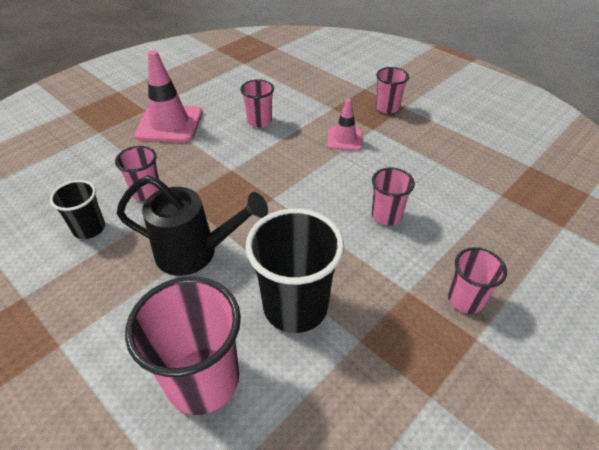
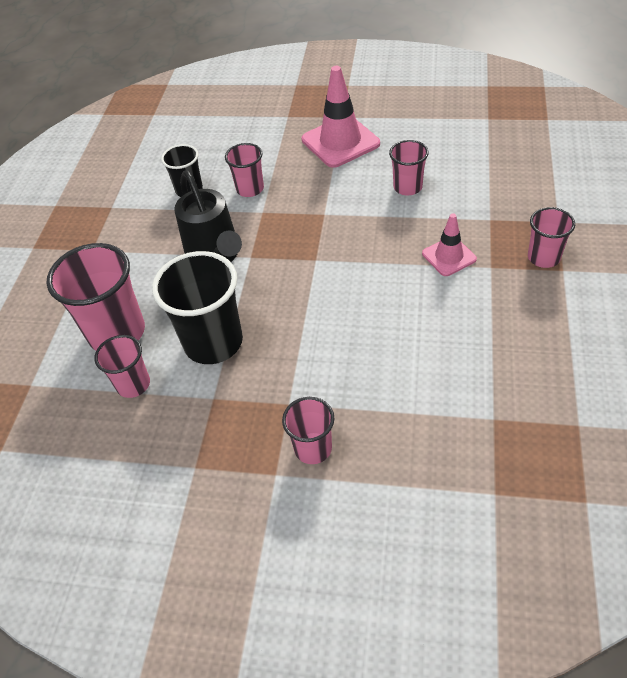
camera: 60 degrees right, 5 degrees up
(386, 215) = (368, 343): pink cup -> pink cup (133, 384)

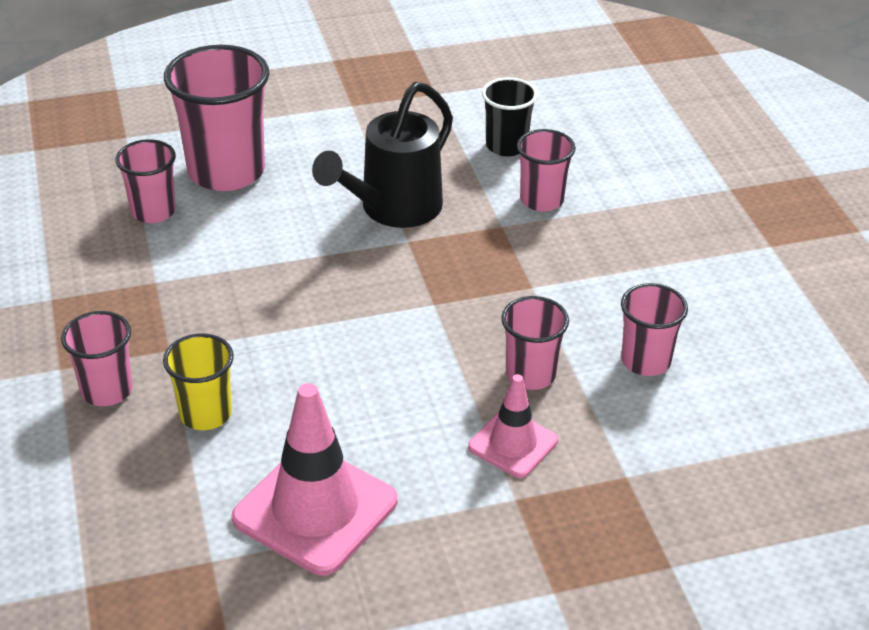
camera: 60 degrees right, 10 degrees down
(213, 342) = (242, 254): black cup -> none
(340, 142) = (706, 260): pink traffic cone -> pink traffic cone (315, 510)
(361, 395) = (205, 414): none -> yellow cup
(543, 257) = (570, 561): pink cup -> pink cup (530, 374)

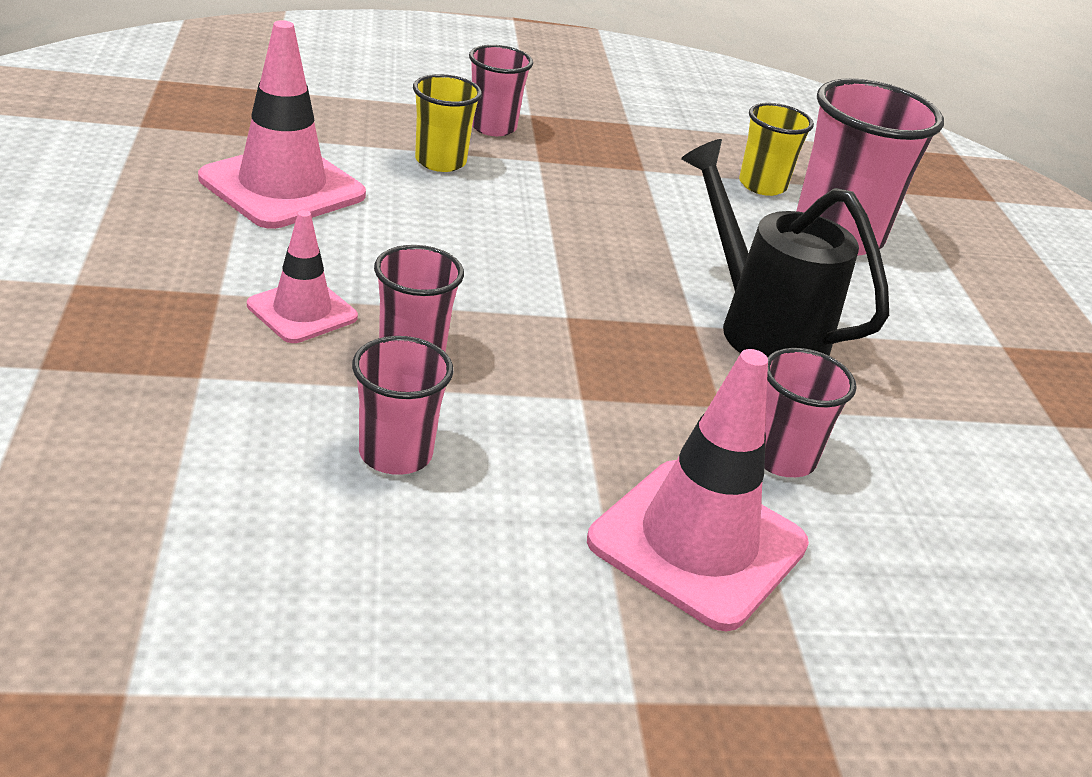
camera: 95 degrees right, 5 degrees down
(153, 211) = (762, 185): pink cup -> yellow cup
(506, 146) = (922, 459): black cup -> none
(642, 230) = (697, 543): none -> pink traffic cone

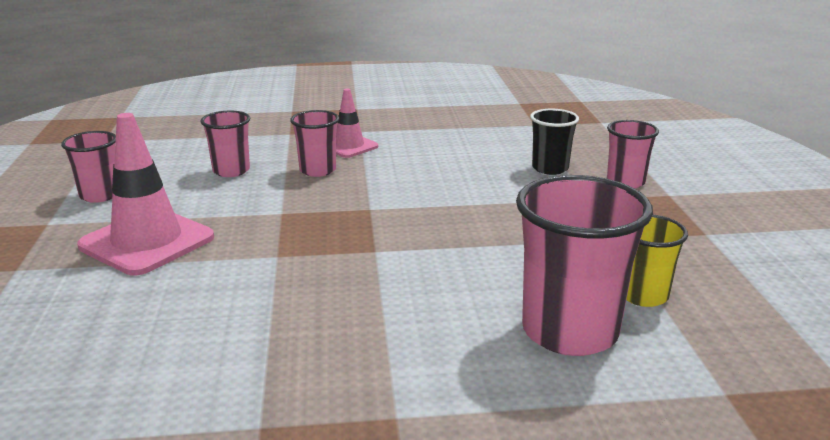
camera: 95 degrees right, 10 degrees down
(282, 187) = (476, 134): pink traffic cone -> none
(440, 161) = (550, 168): yellow cup -> black cup
(762, 328) = (380, 277): black watering can -> none
(781, 458) = (220, 274): pink cup -> pink cup (100, 195)

